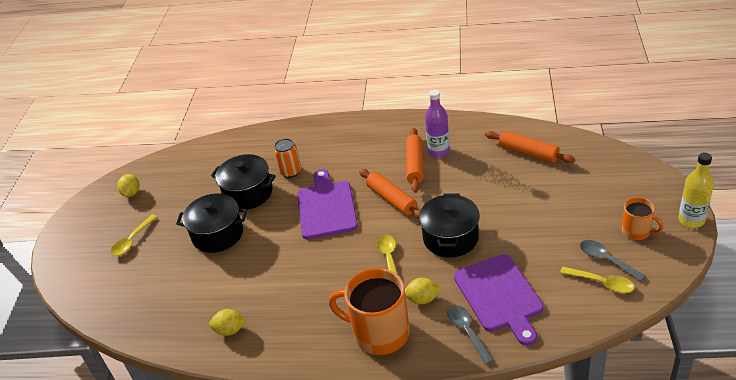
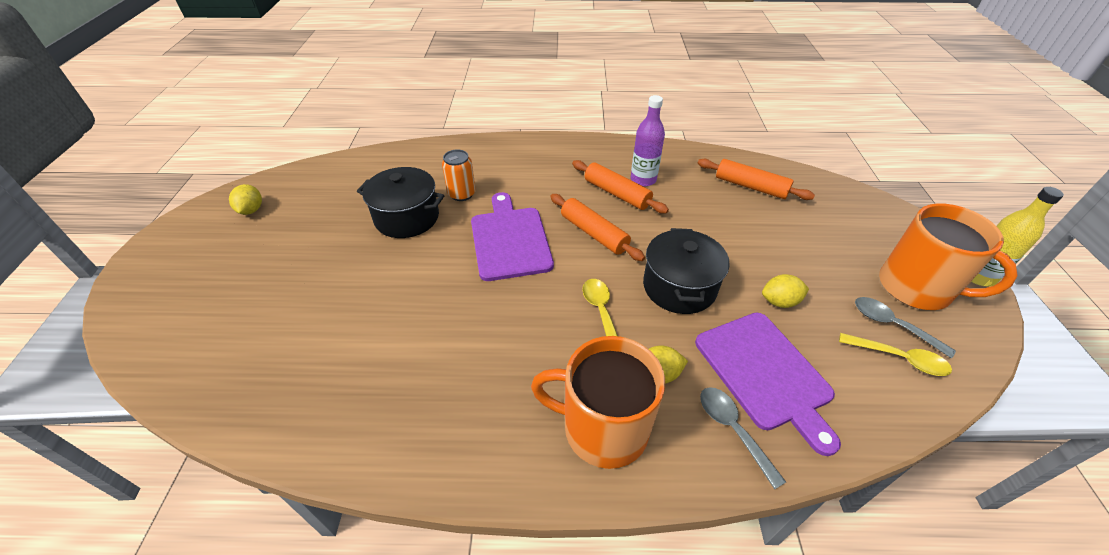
camera: 10 degrees left, 5 degrees up
(132, 240) = (241, 273): yellow spoon -> none
(218, 234) = (363, 269): black pot -> none
(230, 330) = (373, 417): yellow lemon -> yellow lemon (779, 301)
(415, 165) = (616, 193): orange rolling pin -> orange rolling pin turned 45 degrees counterclockwise
(637, 231) = (916, 288): orange mug -> orange mug, size x1.87

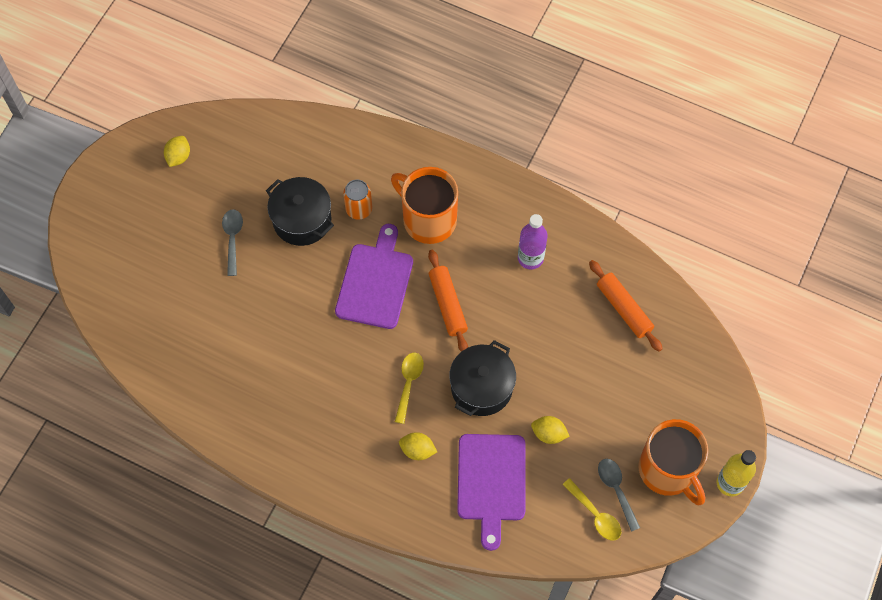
camera: 25 degrees right, 20 degrees up
(603, 428) = (359, 470): orange mug -> orange mug (428, 219)
(616, 193) = (495, 266): orange rolling pin -> none
(733, 430) = (440, 508): grey spoon -> grey spoon (233, 239)

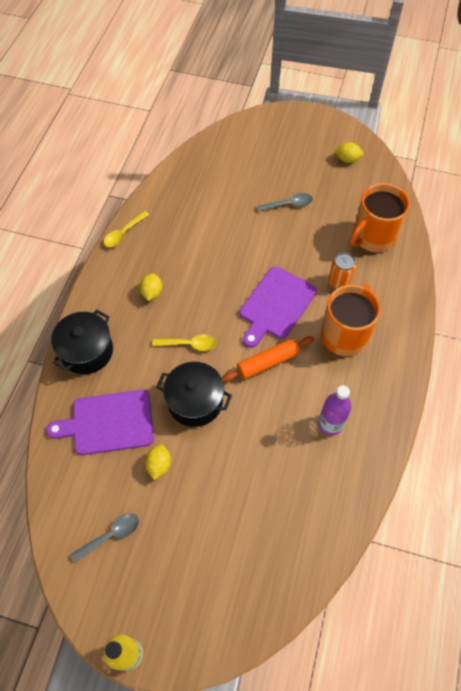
camera: 80 degrees right, 5 degrees down
(302, 220) = (317, 245): black pot -> black pot (87, 351)
(375, 282) = (275, 305): purple cutting board -> purple cutting board turned 120 degrees clockwise
(417, 450) = (131, 360): yellow lemon -> yellow lemon (152, 292)
(595, 515) = (85, 518): yellow spoon -> yellow spoon (123, 233)
(624, 309) = (299, 519): orange rolling pin -> none
(668, 470) = (136, 585): orange mug -> orange mug (373, 237)

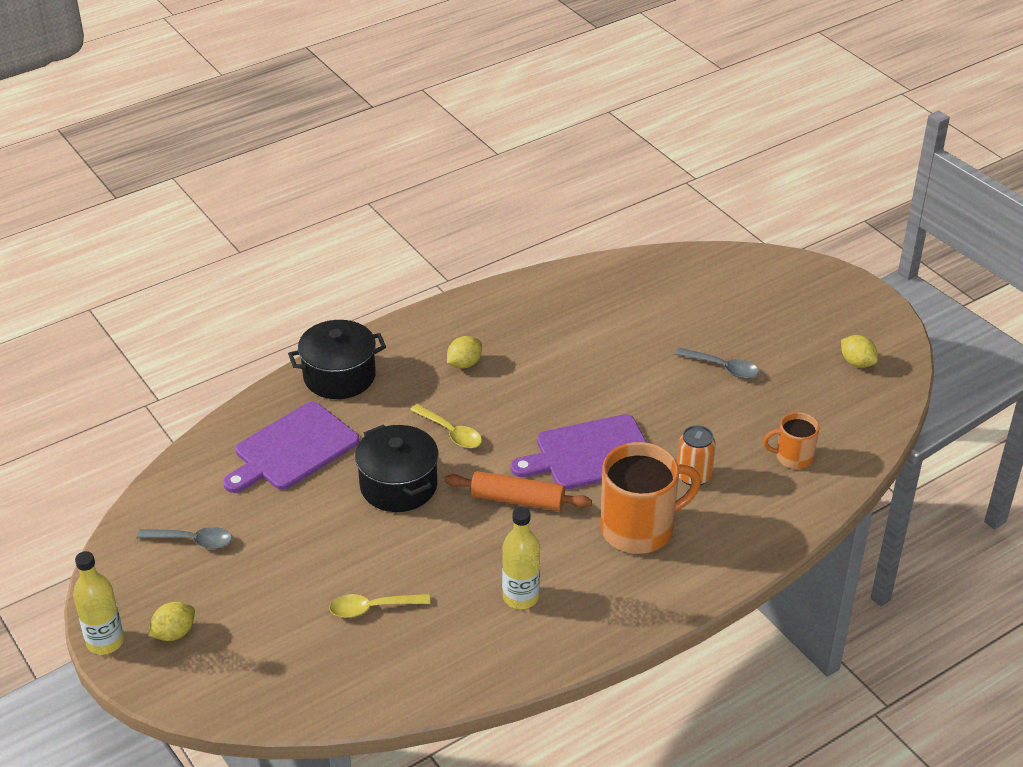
camera: 40 degrees right, 20 degrees down
(108, 422) = (292, 449): purple cutting board -> purple cutting board turned 75 degrees counterclockwise
(123, 233) = (495, 293): yellow spoon -> yellow spoon (372, 608)
(159, 465) = (301, 515): yellow lemon -> yellow lemon (174, 633)
(330, 424) = (521, 597): purple bottle -> yellow bottle
(373, 237) = (793, 457): orange mug -> orange mug, size x0.54

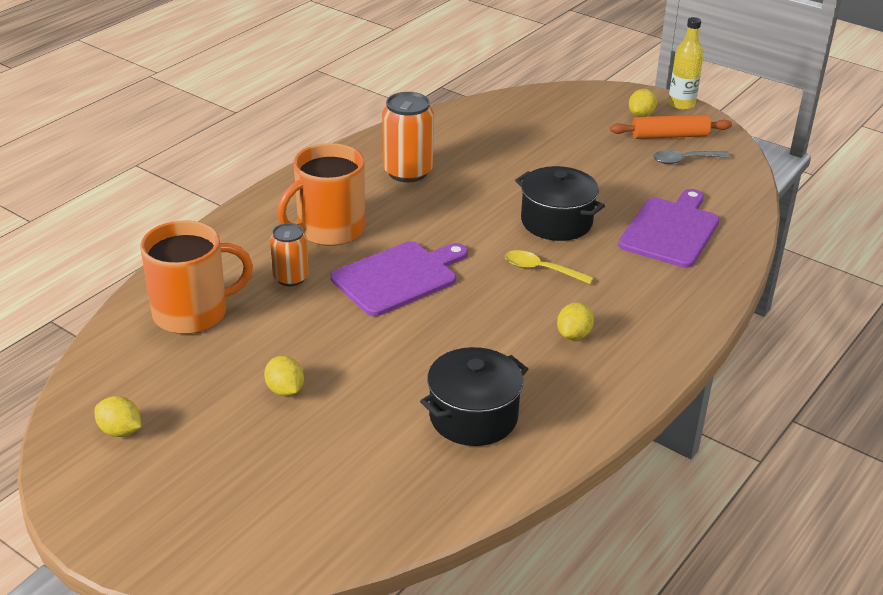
camera: 160 degrees right, 5 degrees down
(339, 376) = (688, 297): black pot -> black pot (473, 417)
(372, 608) = (515, 148): yellow spoon -> none
(517, 499) = (446, 231): orange rolling pin -> orange rolling pin (669, 136)
(521, 597) = (407, 172): yellow bottle -> orange can
(723, 368) = (285, 390): grey spoon -> yellow lemon
(793, 457) = (192, 313): orange mug -> orange mug, size x1.87

